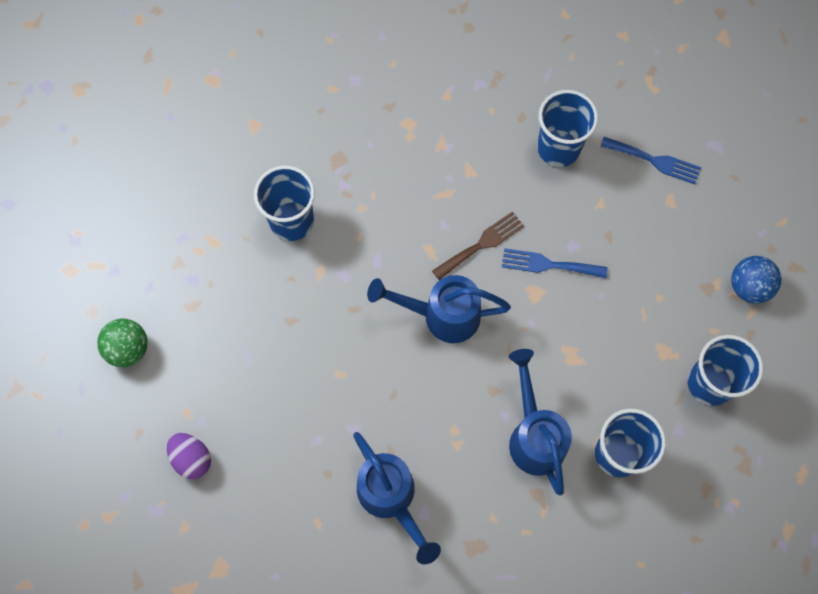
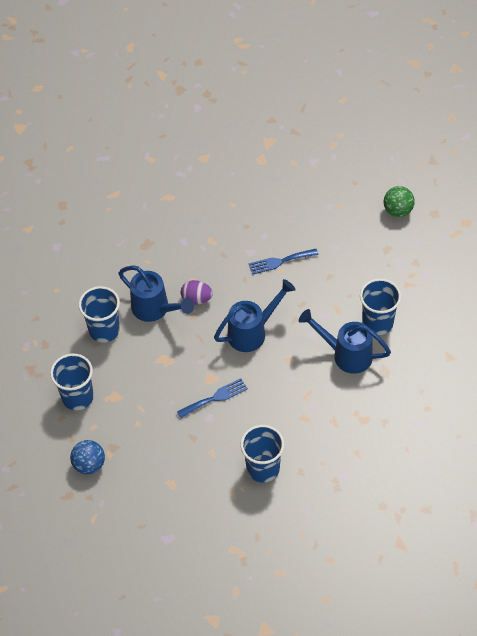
camera: 145 degrees right, 15 degrees down
(192, 458) = (318, 189): purple egg -> purple egg (196, 299)
(391, 499) = (205, 236): blue watering can -> blue watering can (345, 354)
(481, 244) = (262, 382): brown fork -> none
(654, 161) = (198, 501): blue fork -> blue fork (280, 261)

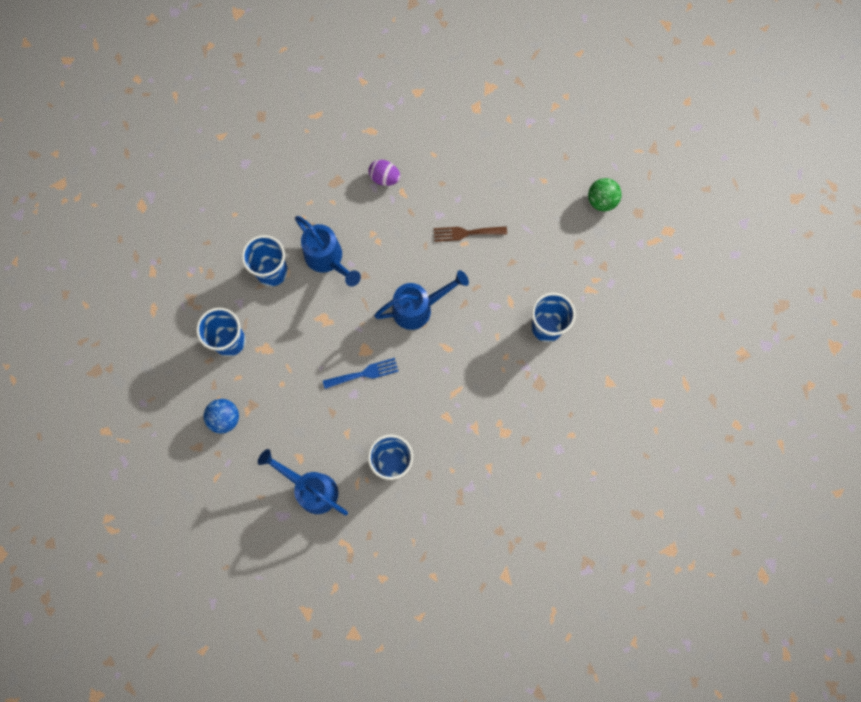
camera: 10 degrees right, 20 degrees up
(196, 299) = (372, 257): purple egg -> purple egg (384, 178)
(280, 261) = (466, 233): blue fork -> brown fork
(345, 354) = (505, 355): blue watering can -> blue watering can (311, 488)

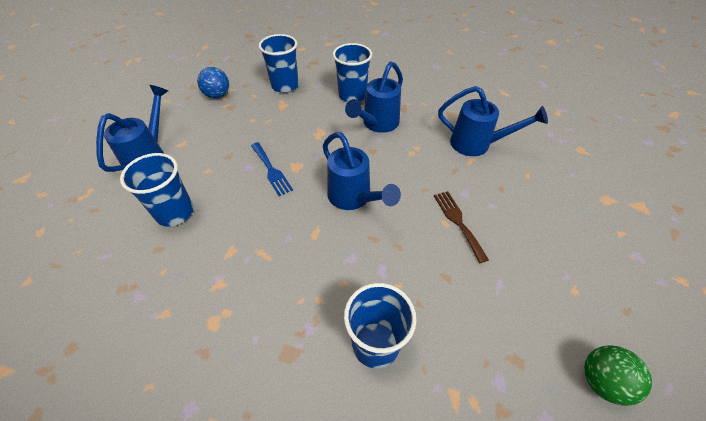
camera: 75 degrees right, 25 degrees down
(384, 178) = (477, 144): purple egg -> blue watering can

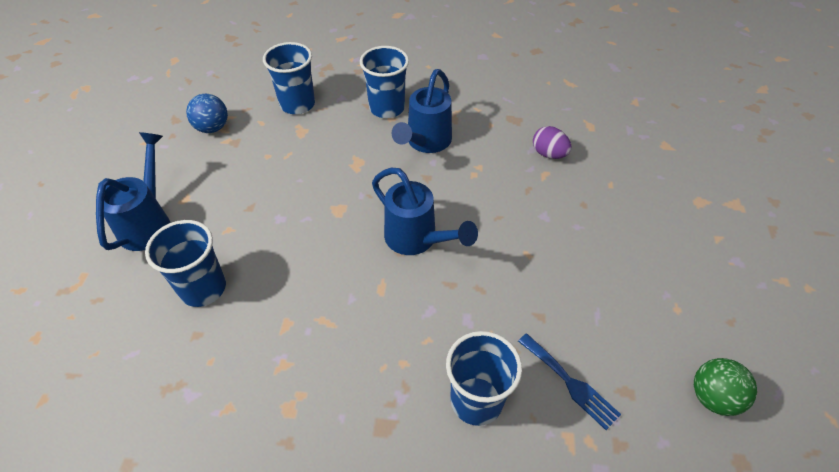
camera: 10 degrees left, 0 degrees up
(271, 170) = (309, 219): blue fork -> blue fork (570, 383)
(458, 222) = (542, 251): brown fork -> none
(477, 144) = (549, 154): blue watering can -> purple egg

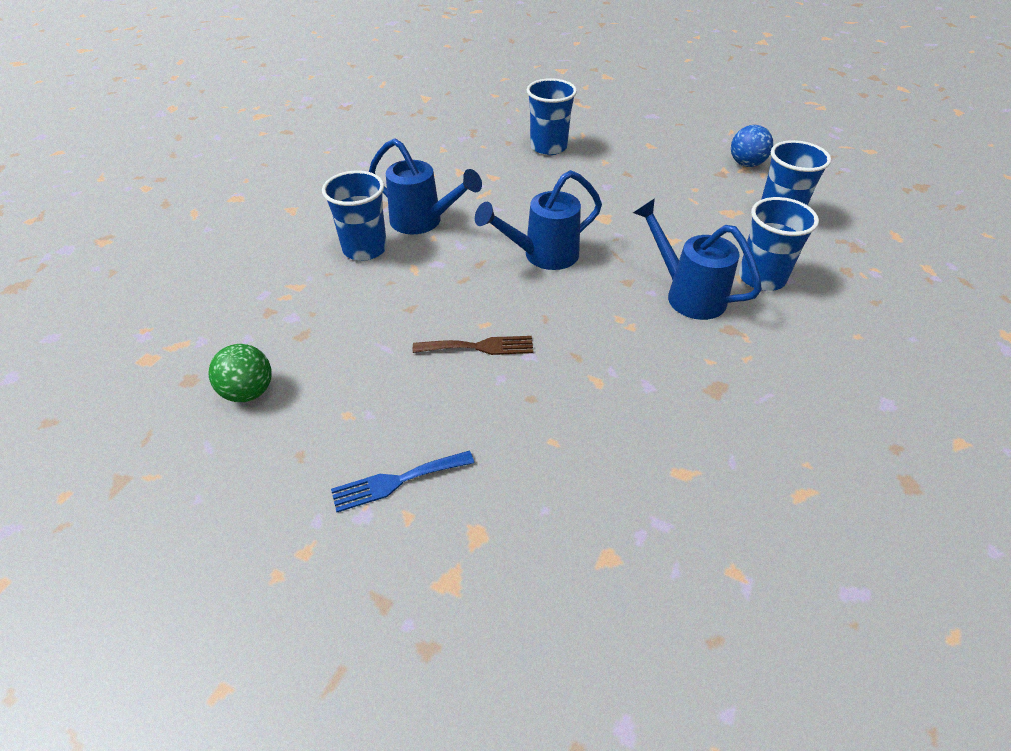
camera: 110 degrees right, 5 degrees down
(149, 222) = (629, 130): blue watering can -> blue watering can (423, 222)
(549, 154) = (633, 399): purple egg -> none
(555, 249) = (479, 347): none -> brown fork
(570, 383) = (337, 303): blue fork -> blue fork (397, 481)

